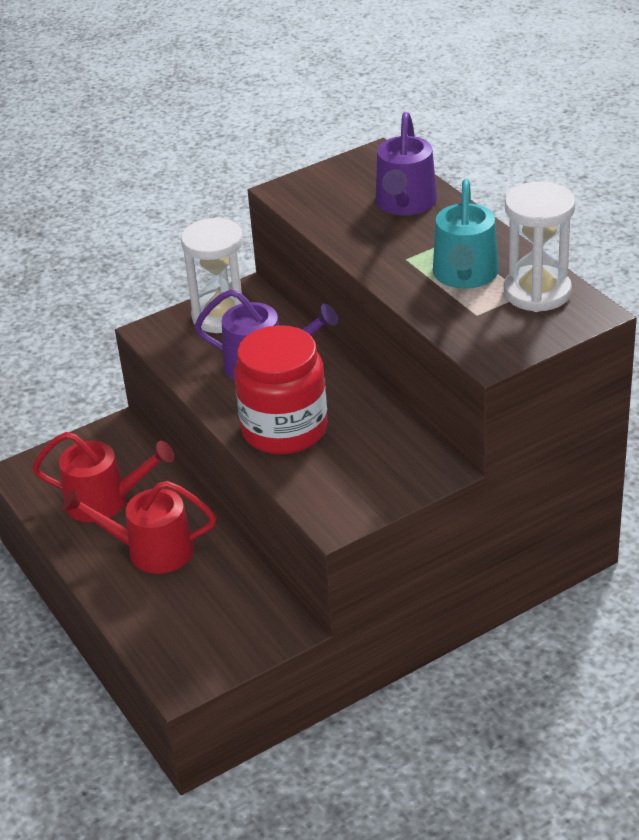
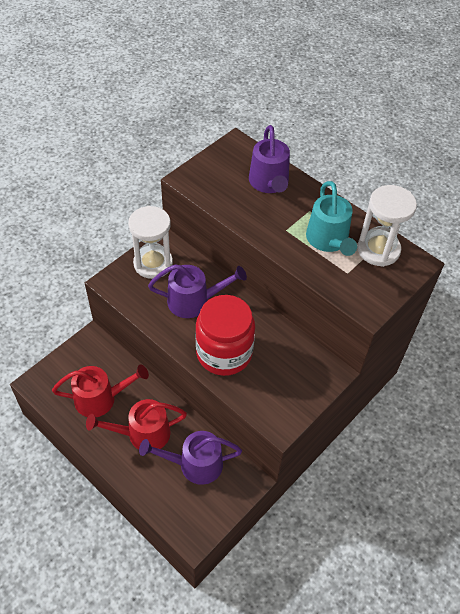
camera: 20 degrees left, 15 degrees up
(214, 597) = (194, 464): none -> purple watering can

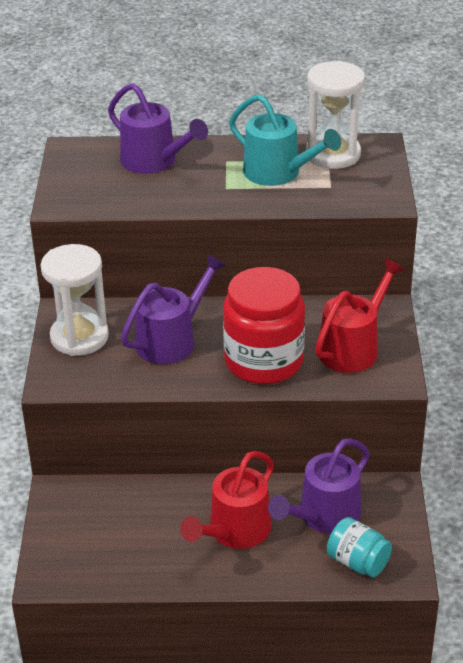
camera: 40 degrees left, 15 degrees down
(101, 398) = (144, 535): red watering can -> red watering can (353, 347)
(179, 507) = (358, 562): none -> turquoise jar

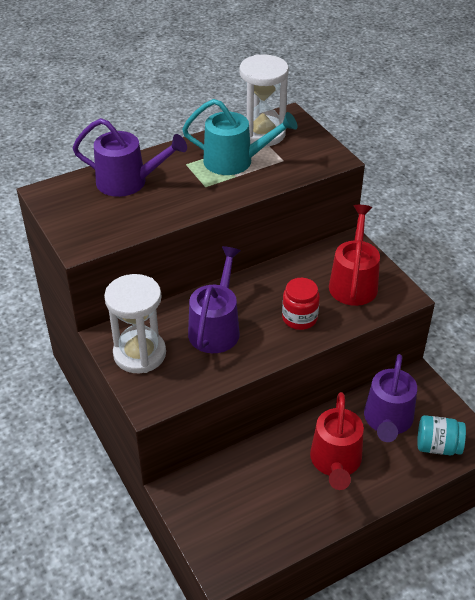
camera: 30 degrees left, 5 degrees up
(264, 361) = (299, 318): red jar -> red jar, size x0.53

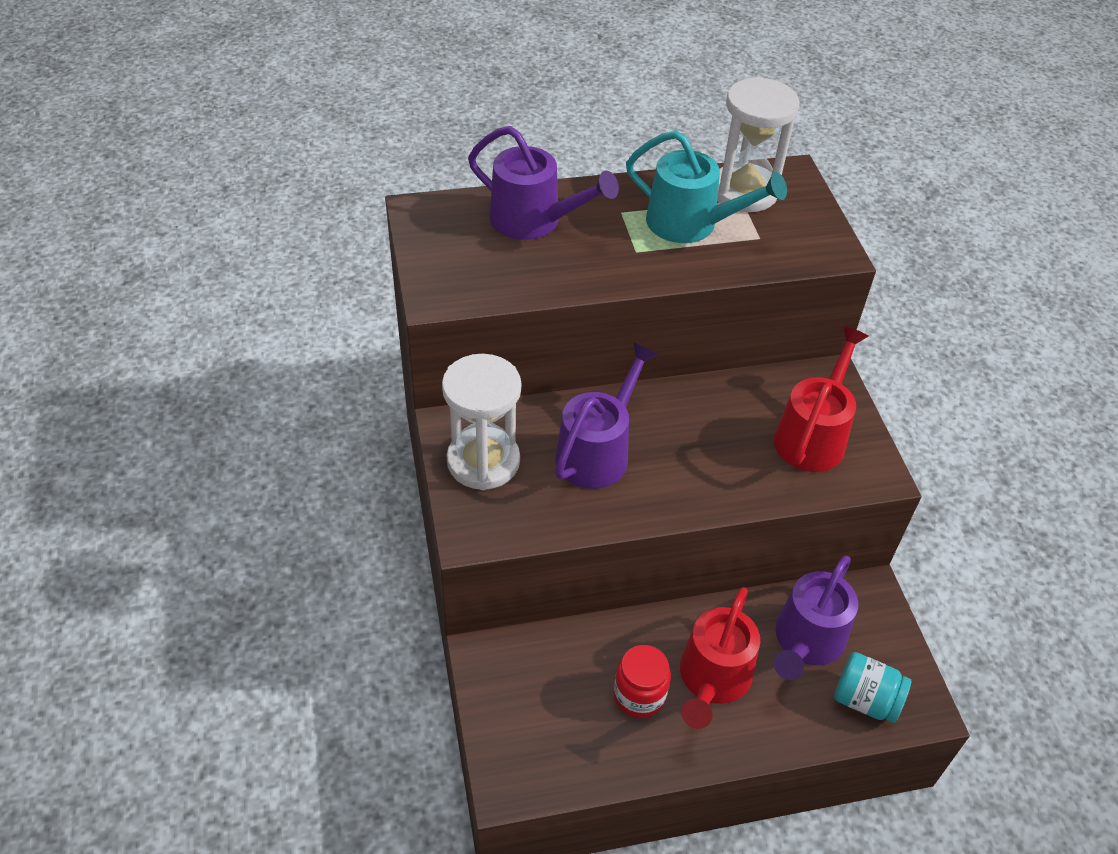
camera: 15 degrees right, 5 degrees up
(299, 318) = (717, 468): red jar -> red jar (639, 695)

